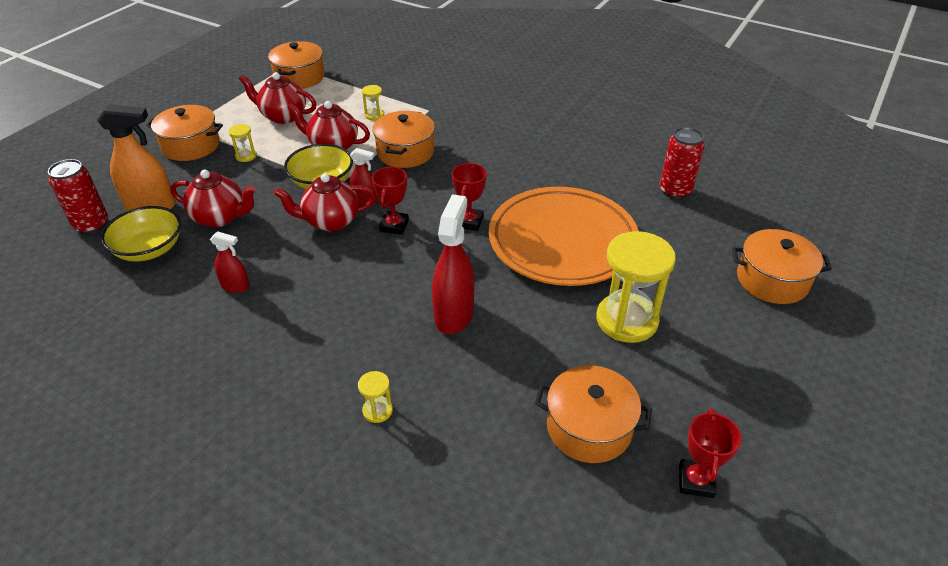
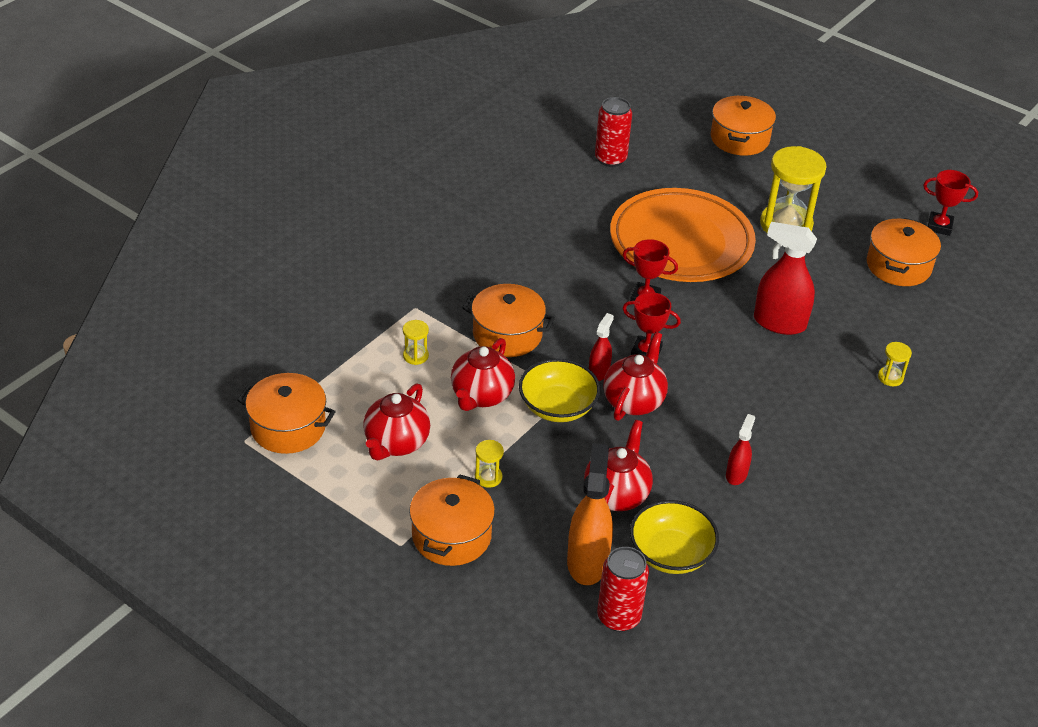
camera: 85 degrees left, 0 degrees up
(330, 221) = (634, 401): red teapot -> red teapot turned 150 degrees counterclockwise

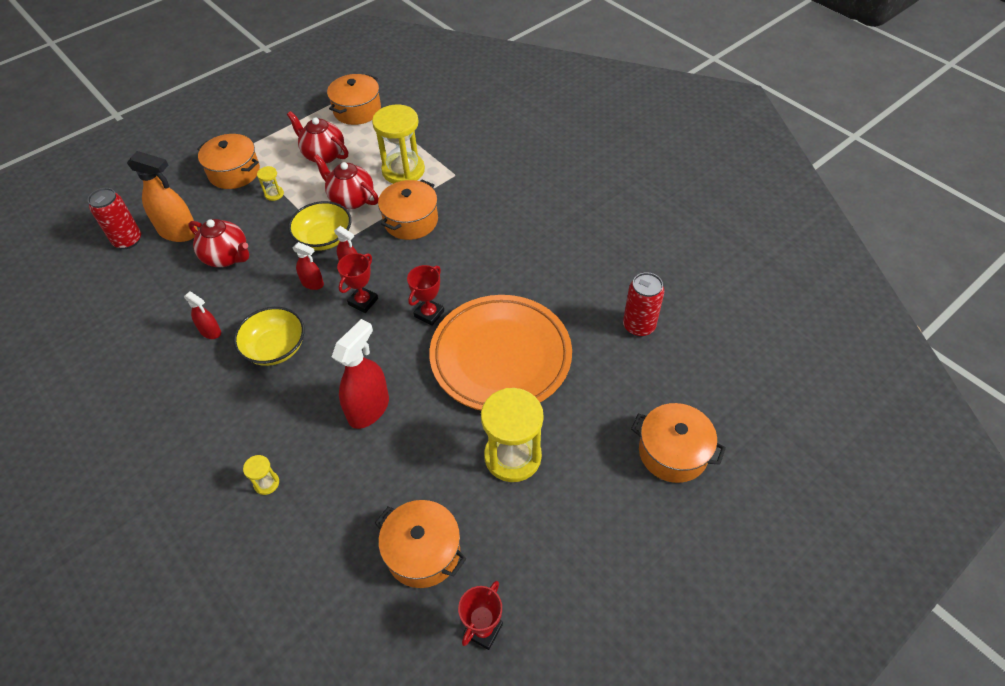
camera: 105 degrees right, 10 degrees up
(415, 356) = (403, 170): yellow hourglass -> yellow hourglass, size x2.29
(634, 401) = (312, 283): red teapot -> red spray bottle
(671, 553) = (161, 277): yellow bowl -> yellow bowl (275, 348)

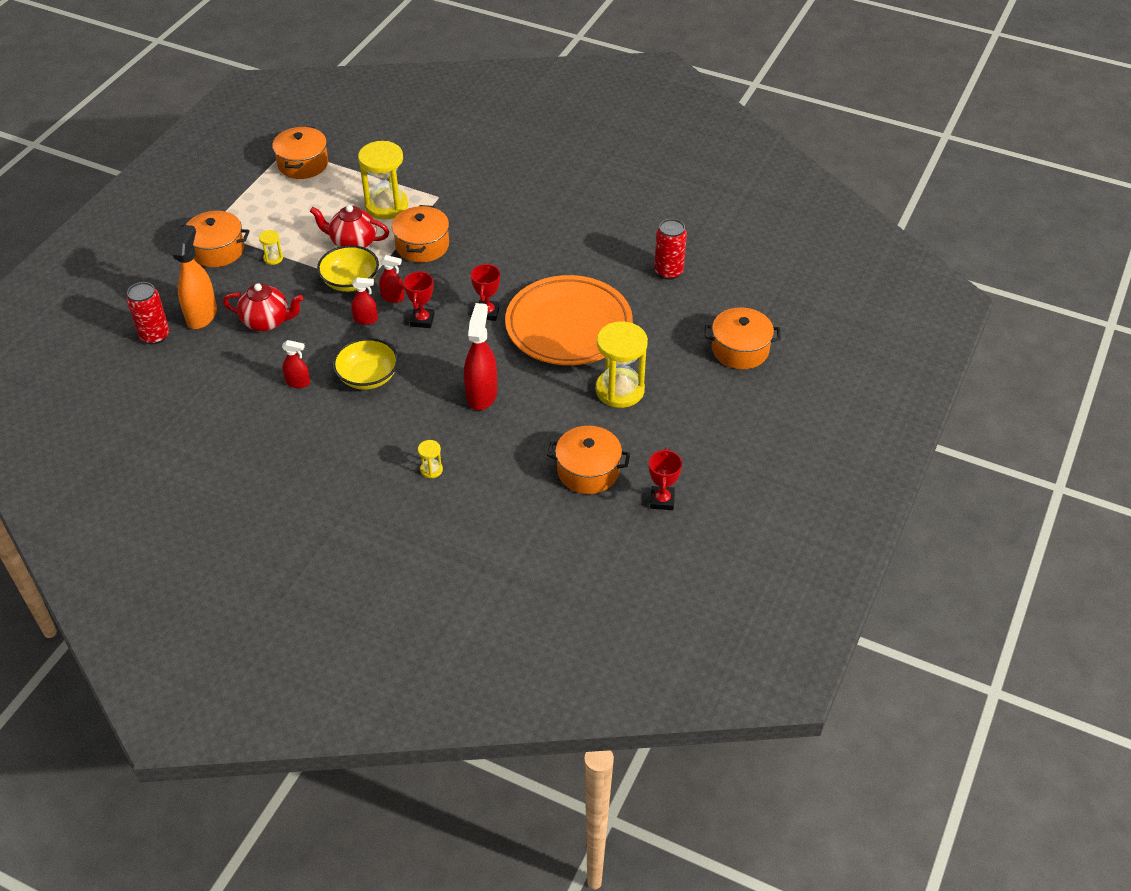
camera: 25 degrees left, 5 degrees down
(178, 232) = (202, 315): orange spray bottle -> orange spray bottle turned 75 degrees counterclockwise
(323, 155) = (297, 212): red teapot -> none

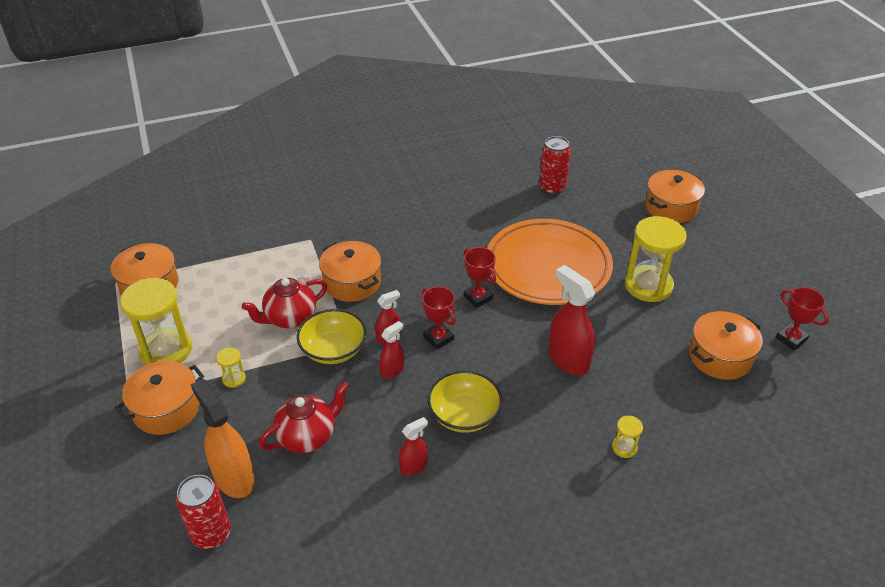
camera: 45 degrees left, 5 degrees down
(386, 206) = (276, 272): yellow hourglass -> yellow hourglass (166, 350)

